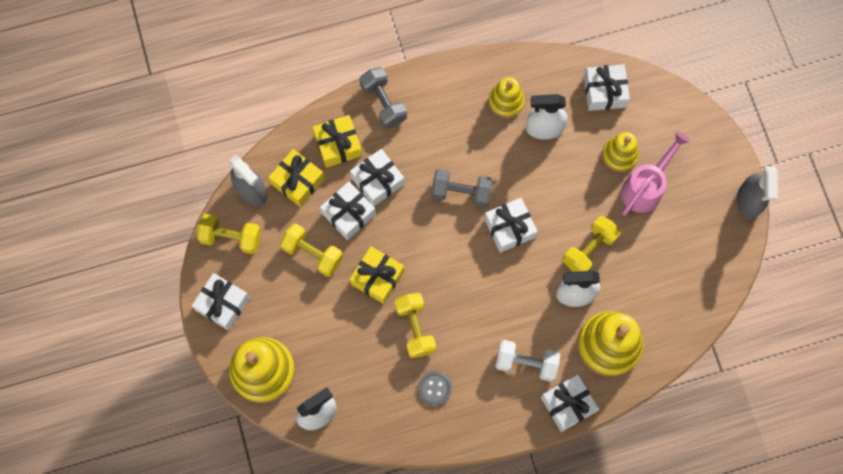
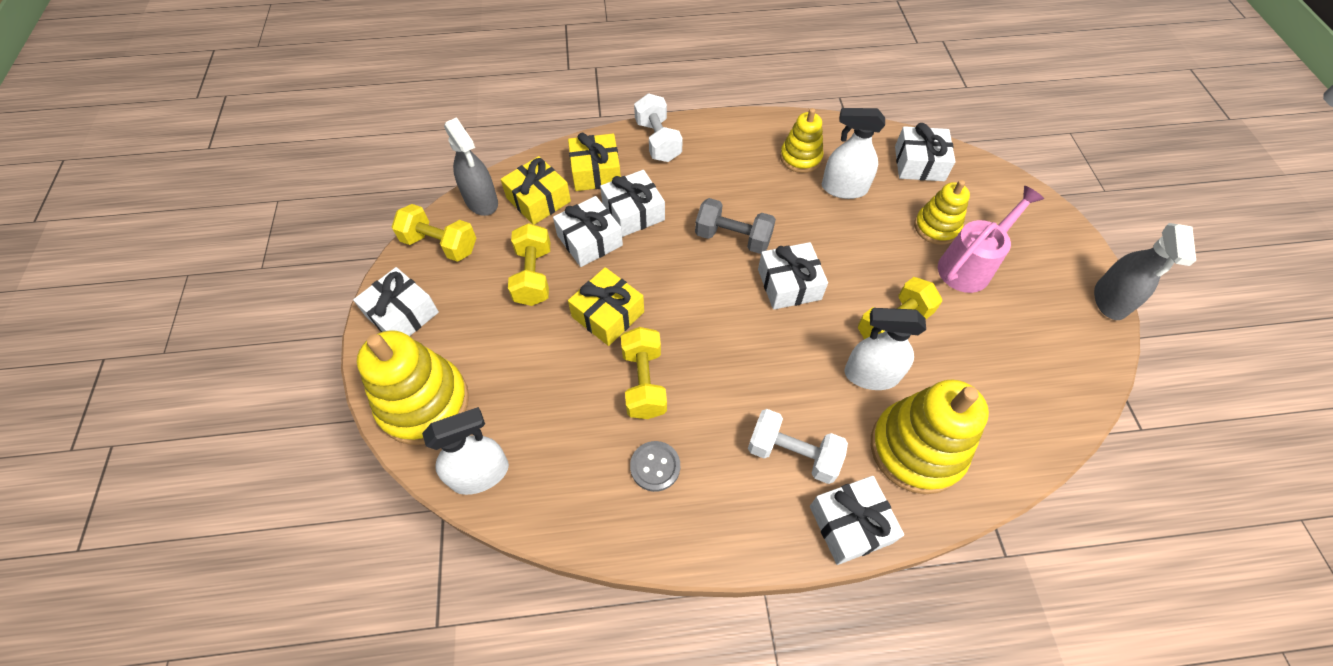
camera: 10 degrees right, 15 degrees down
(312, 254) = (533, 276): yellow dumbbell -> yellow dumbbell turned 45 degrees clockwise
(383, 103) = (658, 141): grey dumbbell -> white dumbbell

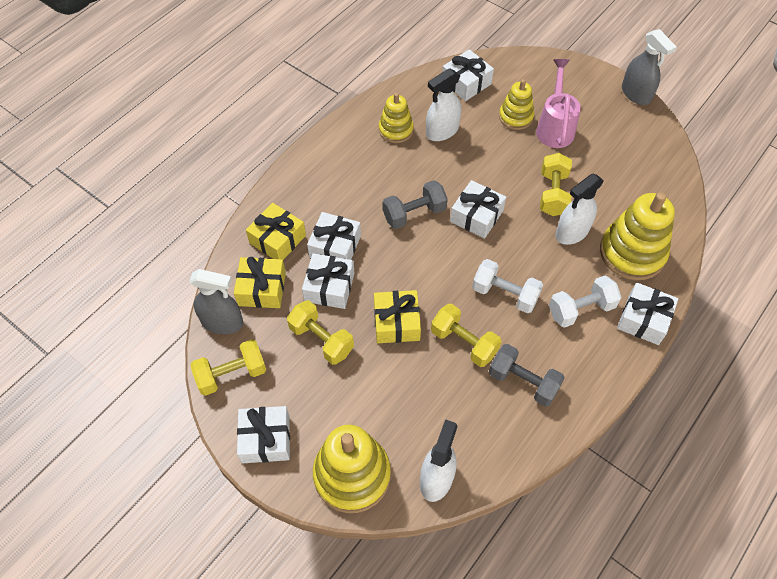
camera: 45 degrees left, 0 degrees up
(655, 466) = (523, 382): grey button -> grey dumbbell
(658, 141) = (293, 186): white dumbbell -> white dumbbell (505, 294)

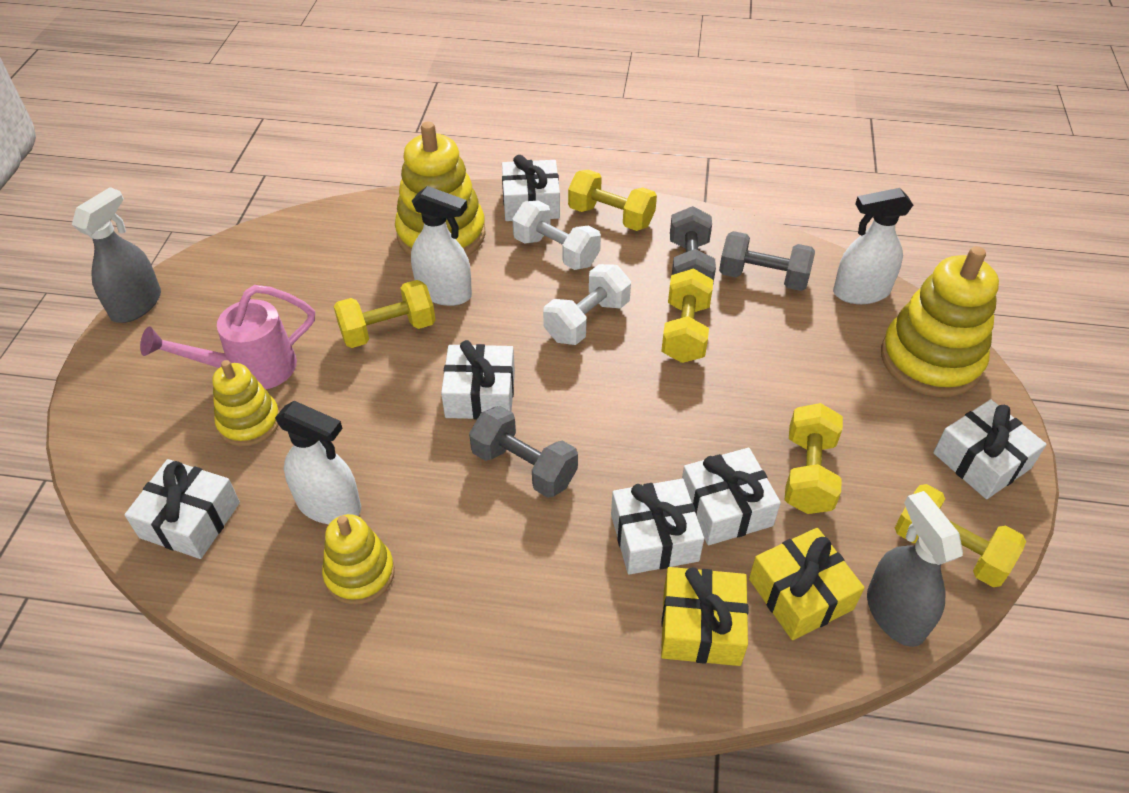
camera: 120 degrees left, 10 degrees down
(396, 322) = (714, 406): yellow gift -> none
(487, 422) = (763, 278): none -> grey dumbbell
(505, 294) = (587, 321): white dumbbell -> white dumbbell turned 45 degrees clockwise
(603, 362) = (611, 217): none -> yellow dumbbell

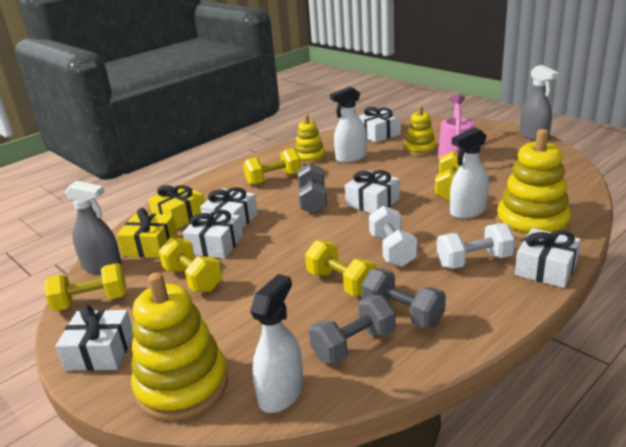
camera: 130 degrees right, 20 degrees down
(524, 467) = (312, 201): grey dumbbell -> grey dumbbell turned 75 degrees counterclockwise
(611, 217) = (498, 300): yellow dumbbell -> yellow dumbbell (274, 179)

